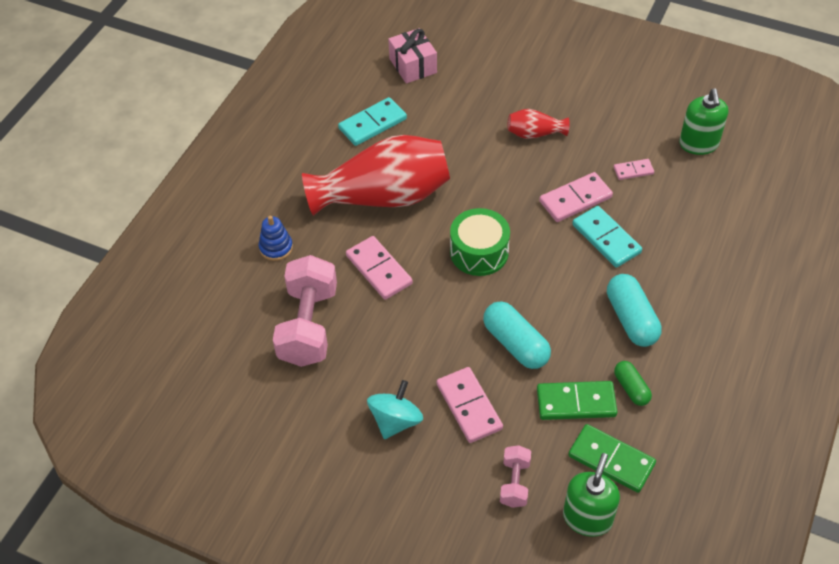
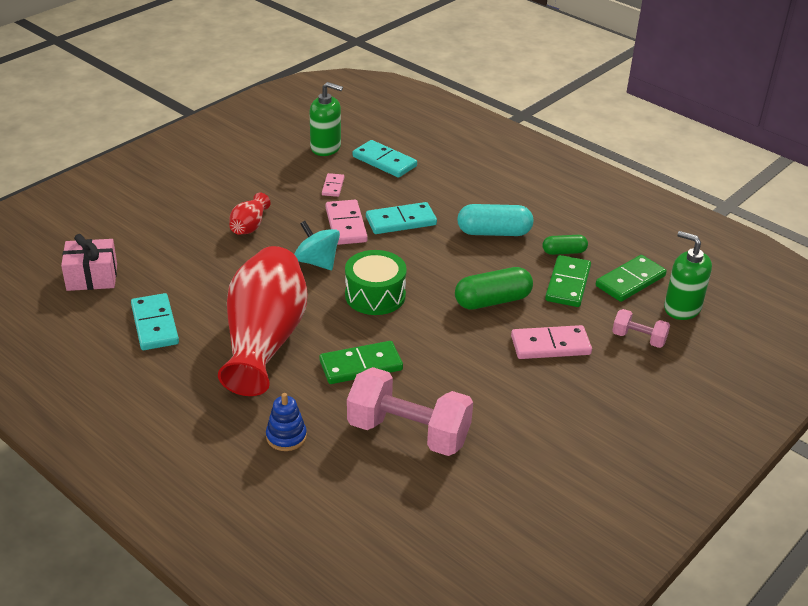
camera: 75 degrees left, 15 degrees down
(379, 270) = (361, 366): pink domino -> green domino
(395, 421) = (550, 396): turquoise spinning top -> turquoise spinning top (317, 262)
(515, 344) = (492, 301): turquoise capsule -> green capsule
(704, 196) = (384, 161): none -> turquoise domino

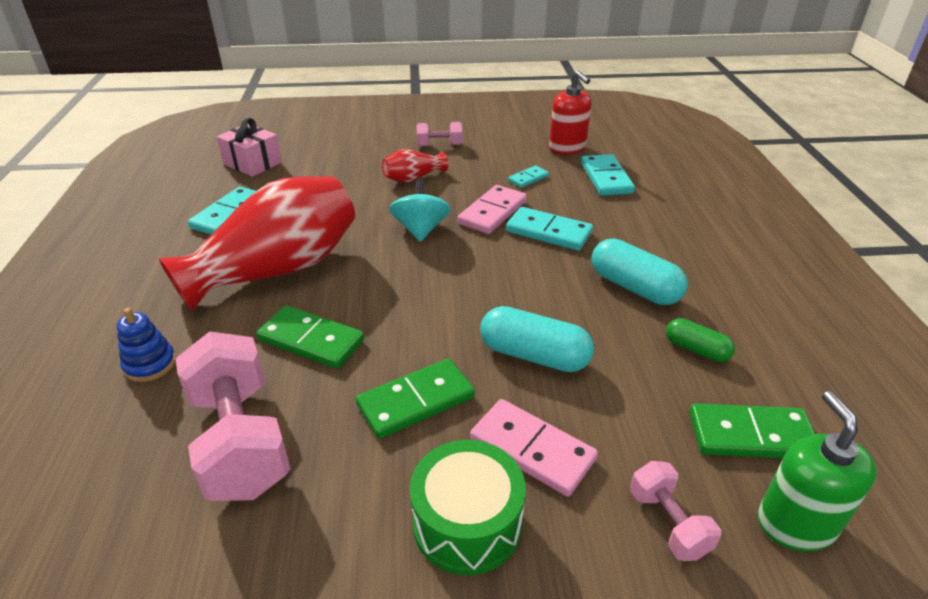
camera: 45 degrees right, 0 degrees up
(225, 188) = (439, 145): none -> pink dumbbell
(326, 147) = (567, 148): green soap dispenser -> red soap dispenser
(333, 186) = (528, 178): pink domino -> turquoise domino
(375, 295) = (425, 284): green drum -> green drum (467, 523)
(492, 301) = (534, 355): green capsule -> turquoise capsule
(568, 284) = (654, 389): green domino -> green domino (416, 401)

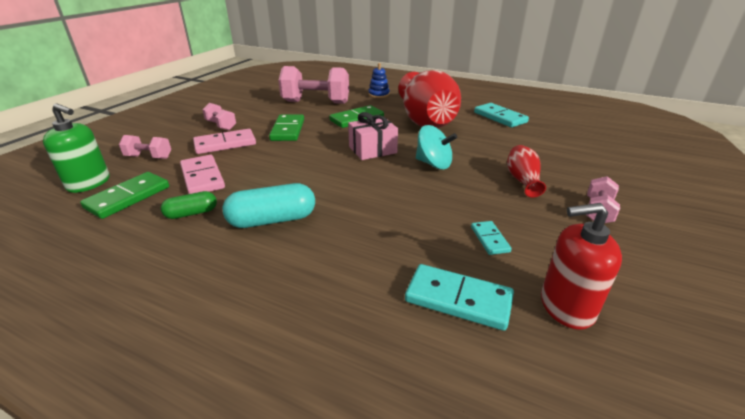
camera: 120 degrees right, 5 degrees down
(253, 163) = (578, 130): pink gift -> pink gift (372, 150)
(467, 523) = (221, 125): green drum -> pink dumbbell
(492, 212) = (435, 198): pink domino -> pink domino (202, 177)
(534, 355) = (271, 162): turquoise capsule -> none
(548, 232) = (382, 212): turquoise domino -> none

